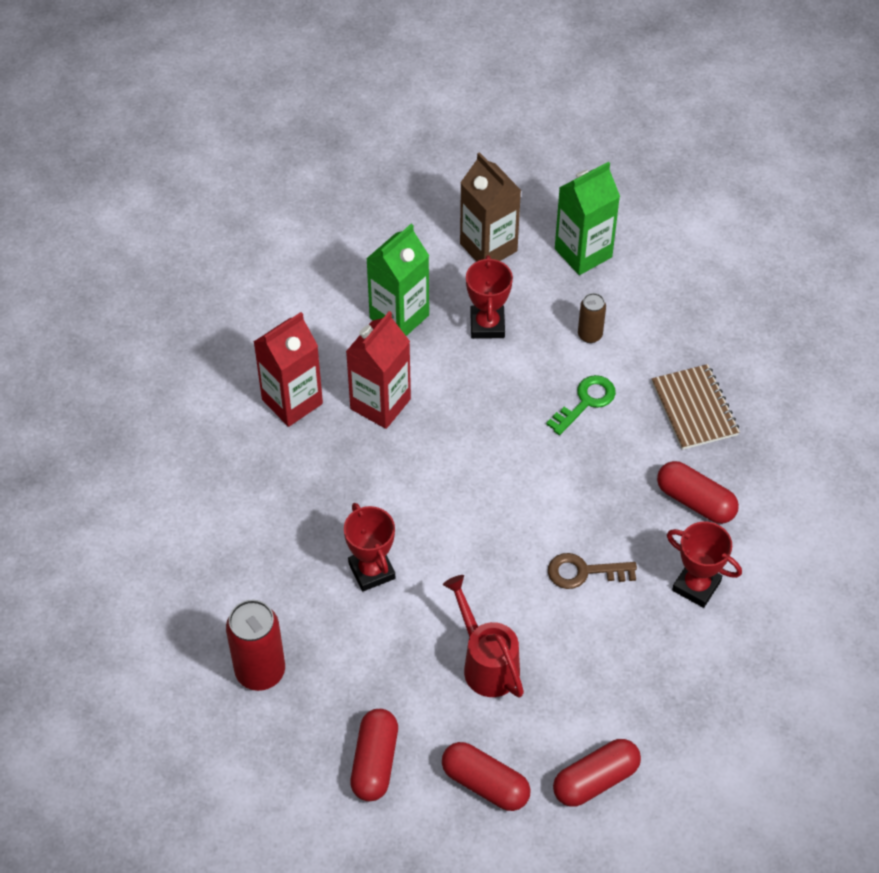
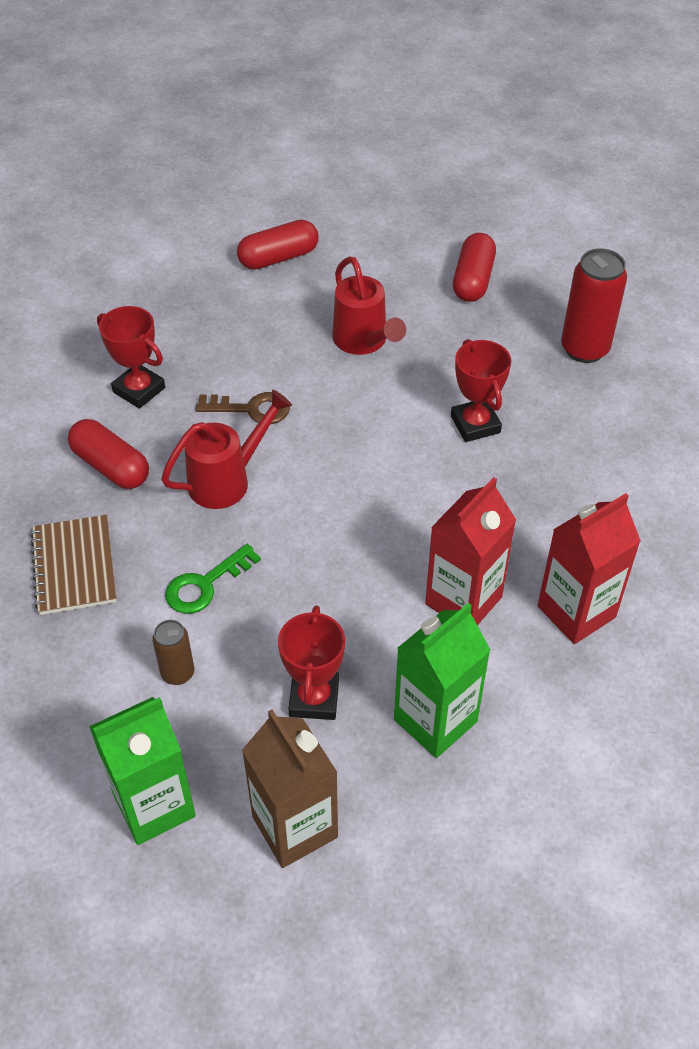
camera: 175 degrees left, 5 degrees down
(485, 783) = (375, 261): red capsule -> none
(590, 495) = (227, 480): none -> red watering can

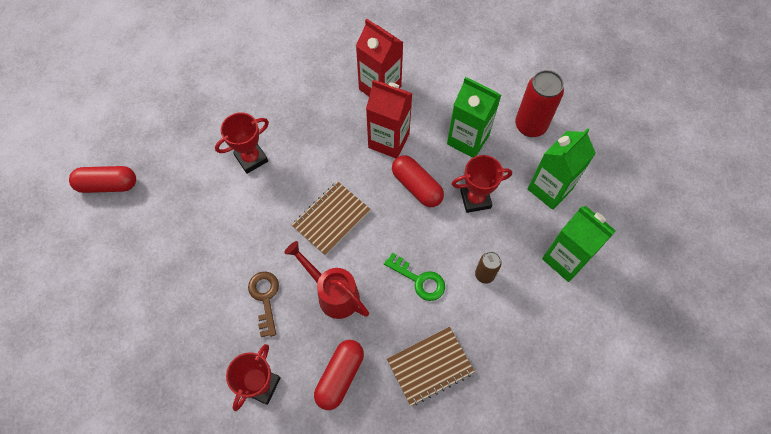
camera: 105 degrees left, 15 degrees up
(278, 258) = (94, 328): red capsule -> red capsule (417, 186)
(295, 827) = (550, 189): brown carton -> green carton
(344, 499) = (331, 219): none -> brown notebook
(363, 342) = (184, 242): red watering can -> none
(584, 349) = (171, 109): red can -> red can (530, 125)

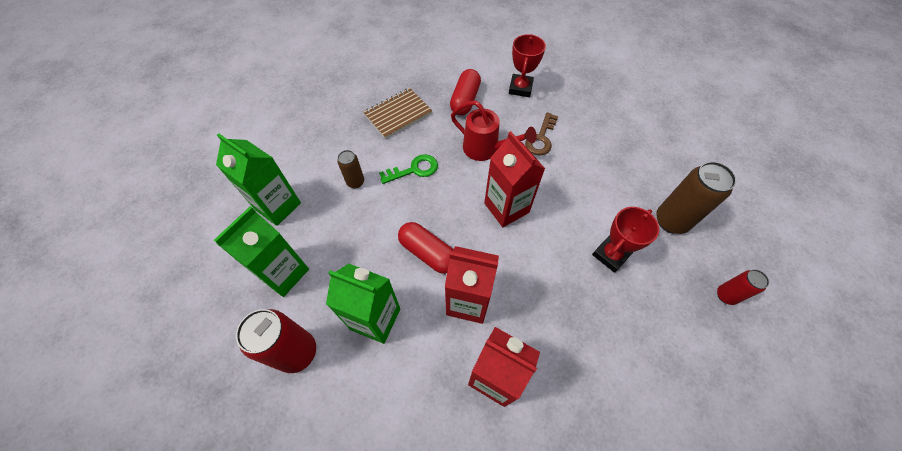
camera: 170 degrees right, 5 degrees down
(108, 185) = (734, 205): red capsule -> none
(173, 112) = (726, 295): none -> red can
(178, 180) = (671, 221): none -> brown can
(265, 298) = (541, 138): brown key -> brown key turned 45 degrees clockwise
(331, 219) = (506, 208): brown notebook -> red carton
(419, 280) = (414, 169): green key -> green key turned 135 degrees clockwise
(475, 199) = (365, 249): red trophy -> none

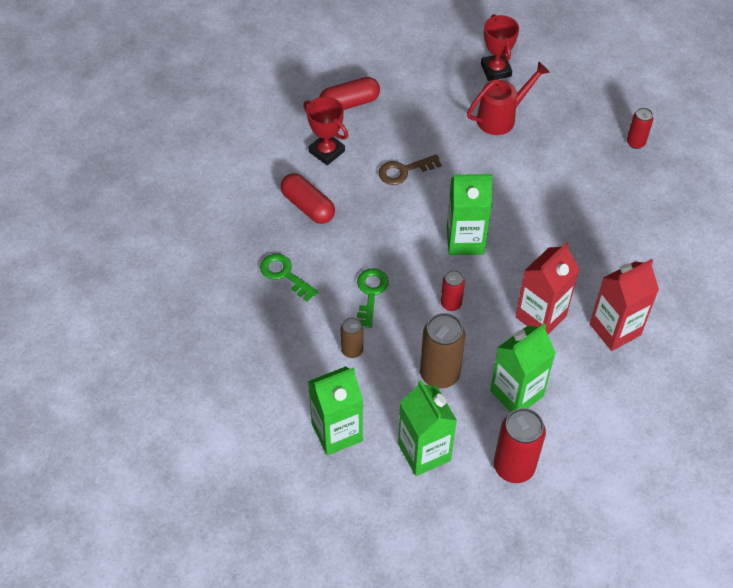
camera: 60 degrees left, 5 degrees down
(398, 114) = (284, 275): brown notebook -> green key
(428, 253) = (474, 324): red capsule -> red capsule (349, 103)
(438, 226) = (451, 304): none -> red can
(485, 149) = (386, 222): red watering can -> red watering can (501, 118)
(506, 208) = (465, 240): red carton -> green carton
(541, 138) = (404, 171): brown key -> brown key turned 105 degrees clockwise
(610, 255) = (558, 193): red trophy -> red trophy (495, 70)
(671, 221) = (553, 133): brown can -> brown can (439, 374)

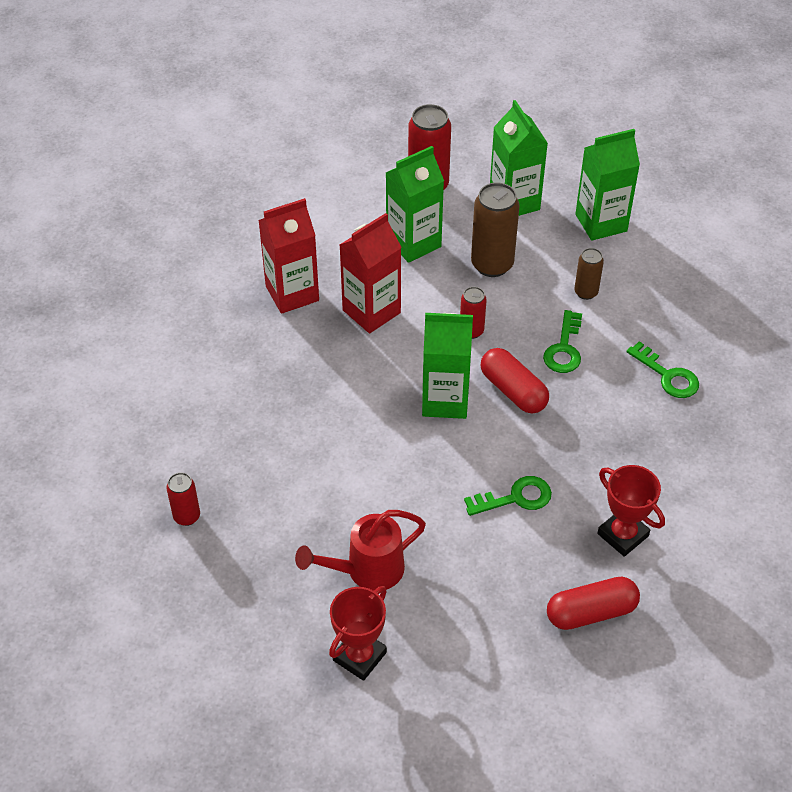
camera: 175 degrees left, 5 degrees down
(308, 206) = (644, 458): red capsule -> red capsule (513, 391)
(404, 171) = (515, 498): brown key -> green key
(495, 70) = (359, 656): red trophy -> red trophy turned 45 degrees clockwise

